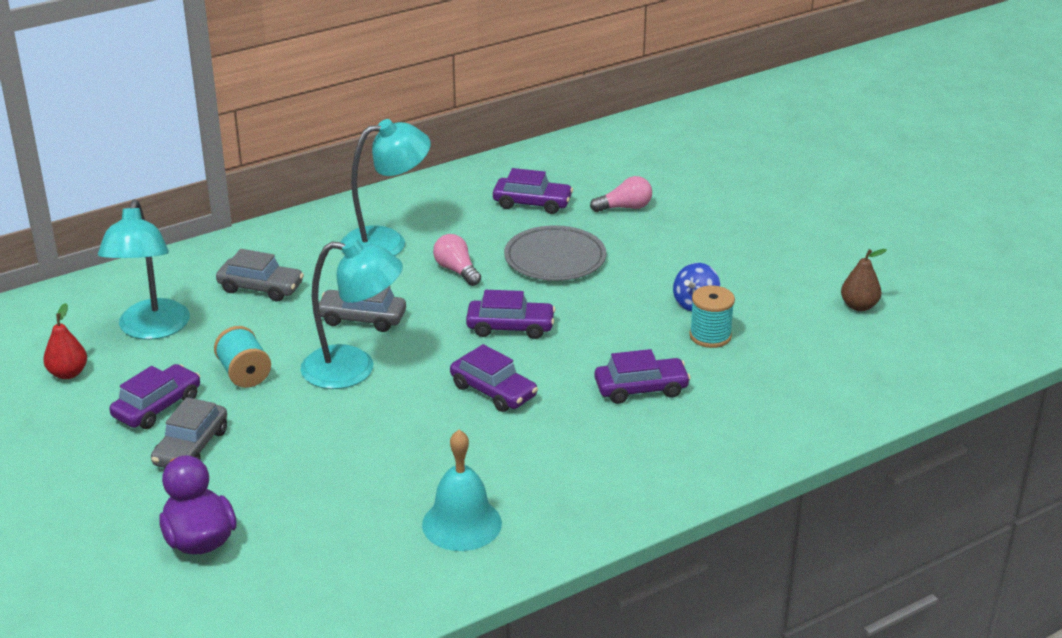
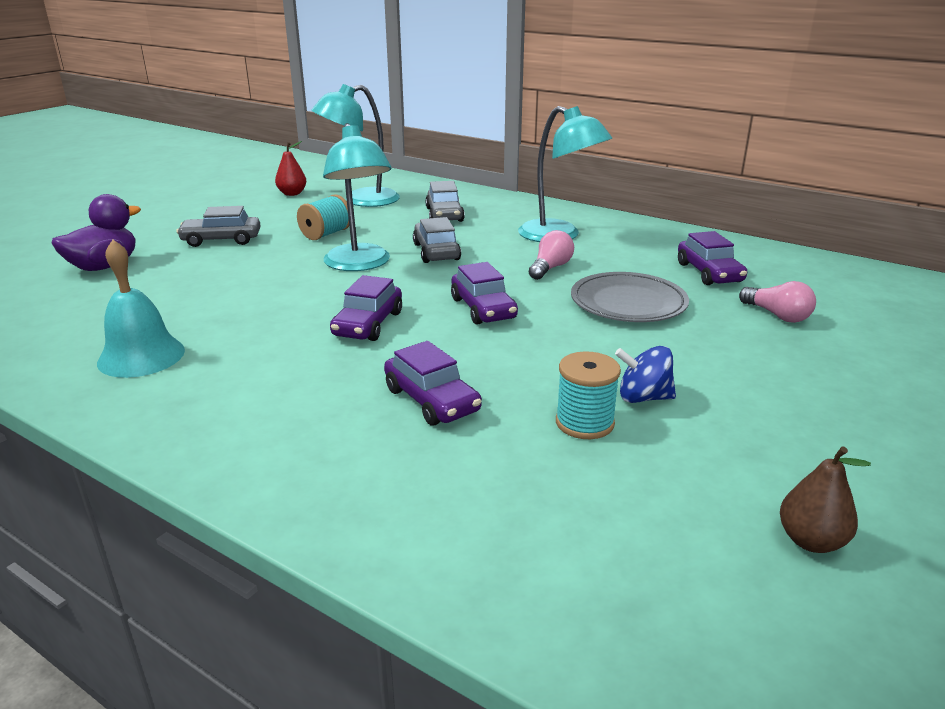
camera: 65 degrees right, 5 degrees down
(157, 407) = (267, 221): purple car -> none

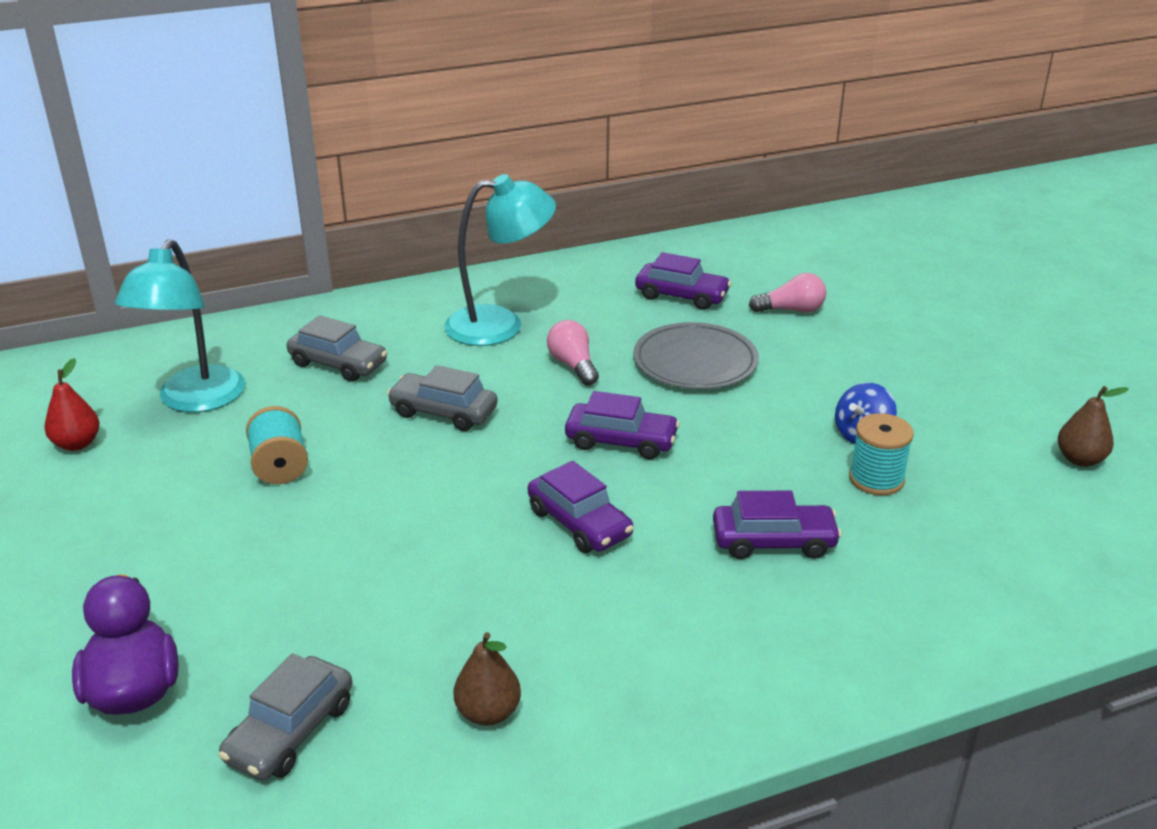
camera: 55 degrees left, 5 degrees up
(141, 356) = (488, 712): turquoise bell -> brown pear
(221, 240) = (178, 556): grey car -> grey car (290, 731)
(360, 264) = (413, 474): turquoise lamp -> none

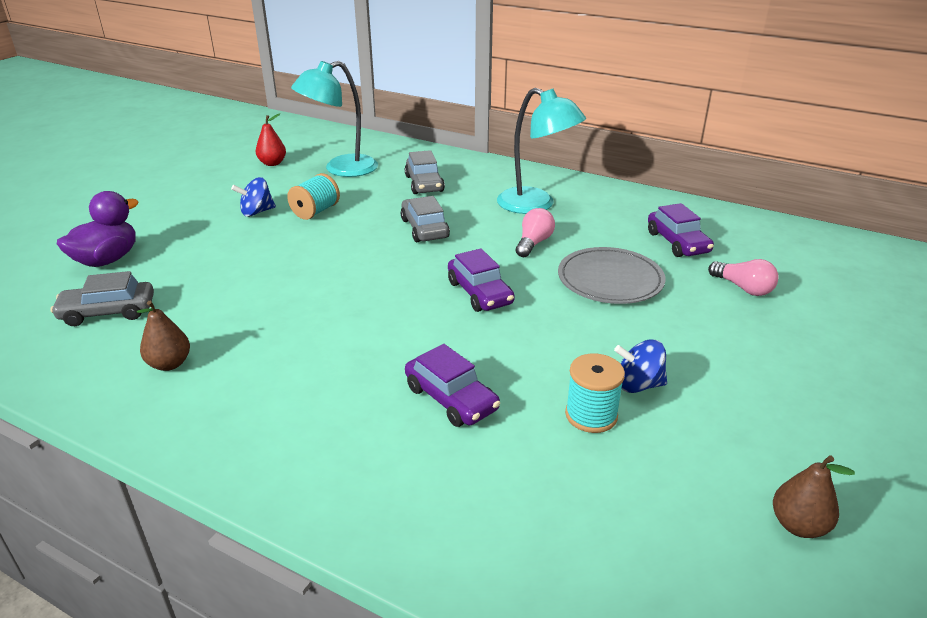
camera: 50 degrees right, 0 degrees up
(204, 511) = (257, 212): none -> blue spinning top
(579, 523) = (376, 316): purple car -> none

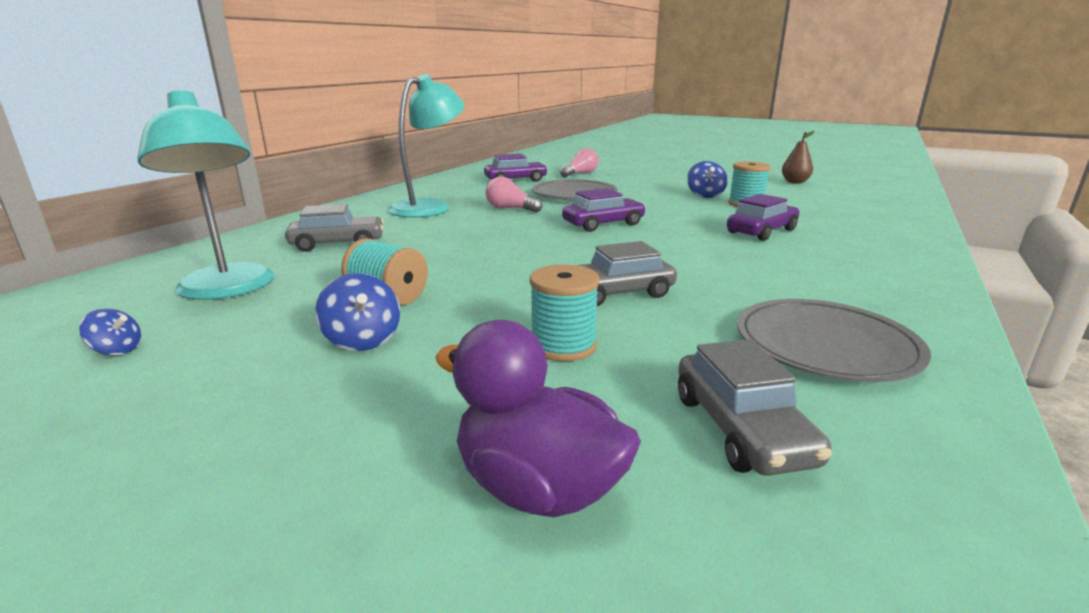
camera: 90 degrees left, 10 degrees down
(169, 364) = (825, 346): brown pear -> grey plate
(221, 267) = (563, 346): none -> turquoise spool
(272, 163) = (117, 350): red pear -> blue spinning top
(424, 228) = (467, 242): grey car -> grey car (616, 293)

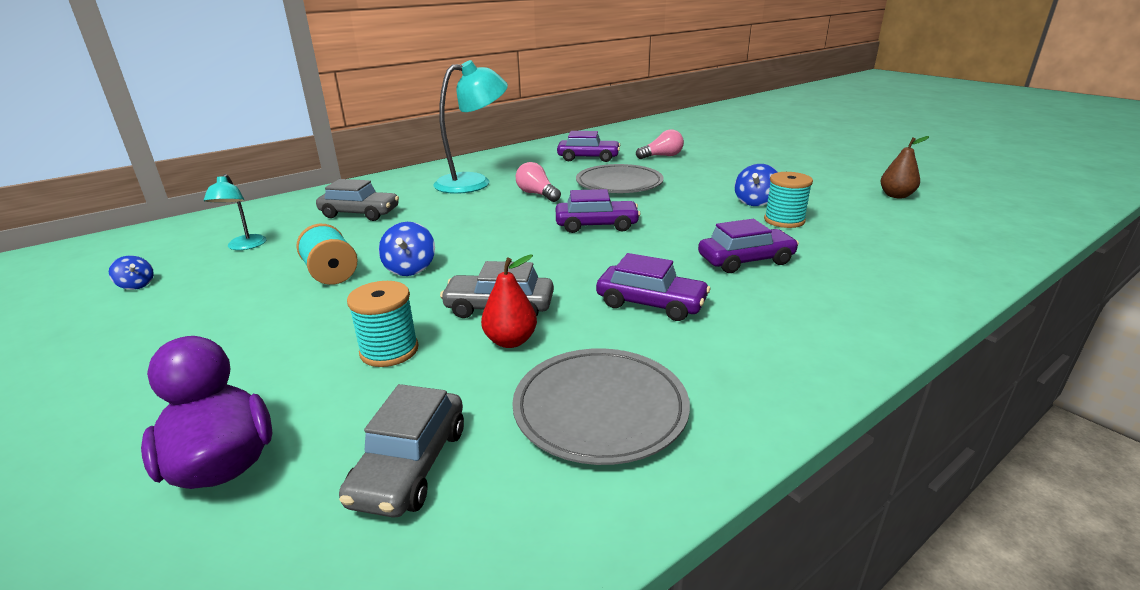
camera: 25 degrees right, 5 degrees up
(228, 290) = (244, 246): turquoise lamp -> turquoise lamp, size x0.51
(362, 340) = (269, 311): blue spinning top -> blue spinning top (410, 268)
(668, 315) = (510, 341): none -> red pear
(739, 269) = (651, 303): none -> purple car

